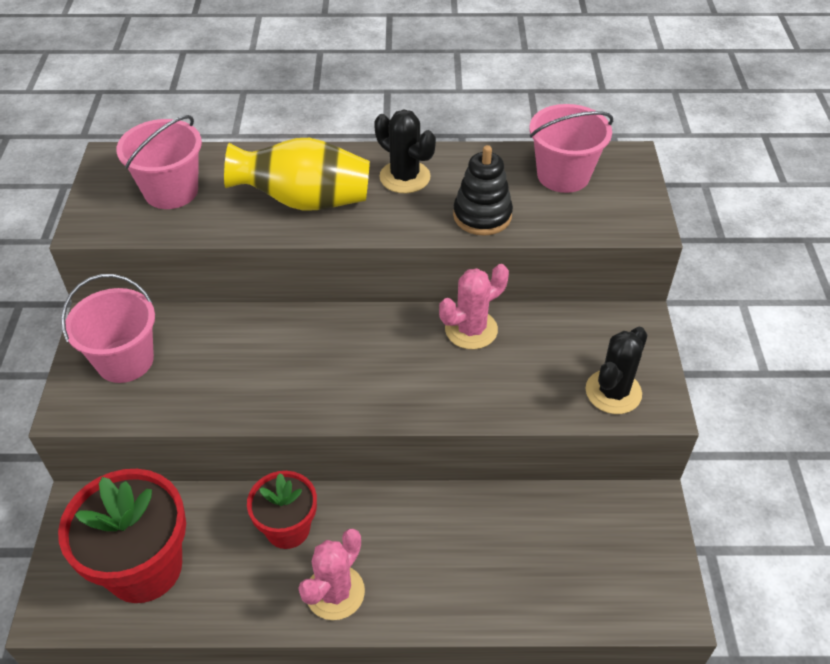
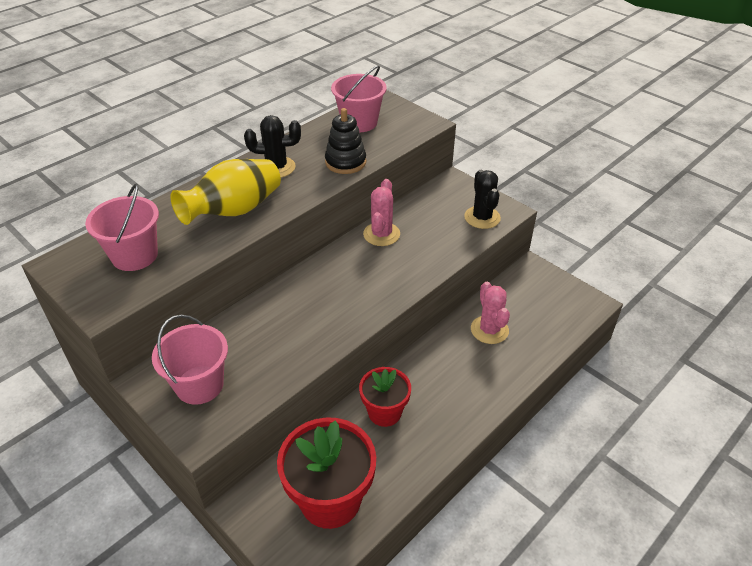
camera: 45 degrees left, 5 degrees down
(335, 592) = (448, 420): pink cactus -> pink cactus (489, 330)

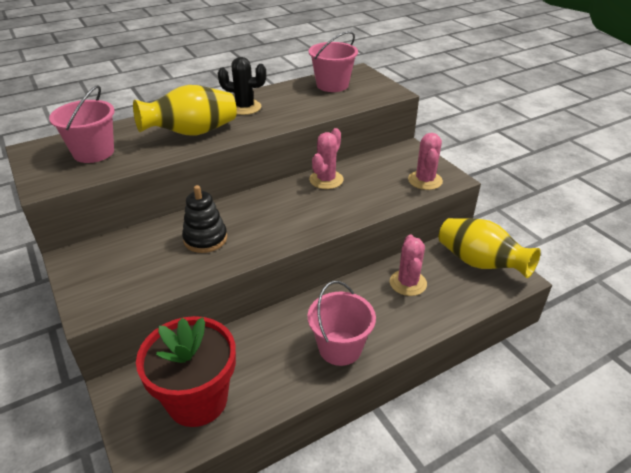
camera: 15 degrees right, 5 degrees down
(199, 385) = (111, 269): pink bucket -> pink bucket (340, 348)
(345, 162) = (305, 111): black stacking toy -> black stacking toy (205, 239)
(384, 412) = (280, 334): red flower pot -> none
(482, 217) = (425, 180): black cactus -> pink cactus
(550, 294) = (479, 263): none -> yellow vase

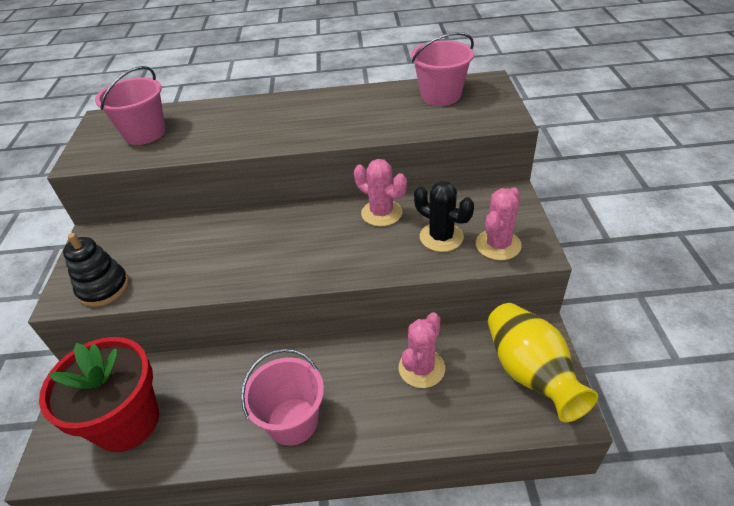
camera: 30 degrees right, 5 degrees up
(192, 133) = (246, 129): yellow vase -> none
(205, 239) = (211, 251): black stacking toy -> black stacking toy (103, 288)
(244, 107) = (321, 108): black cactus -> black cactus (441, 237)
(326, 180) = (381, 213): pink cactus -> pink cactus turned 75 degrees clockwise

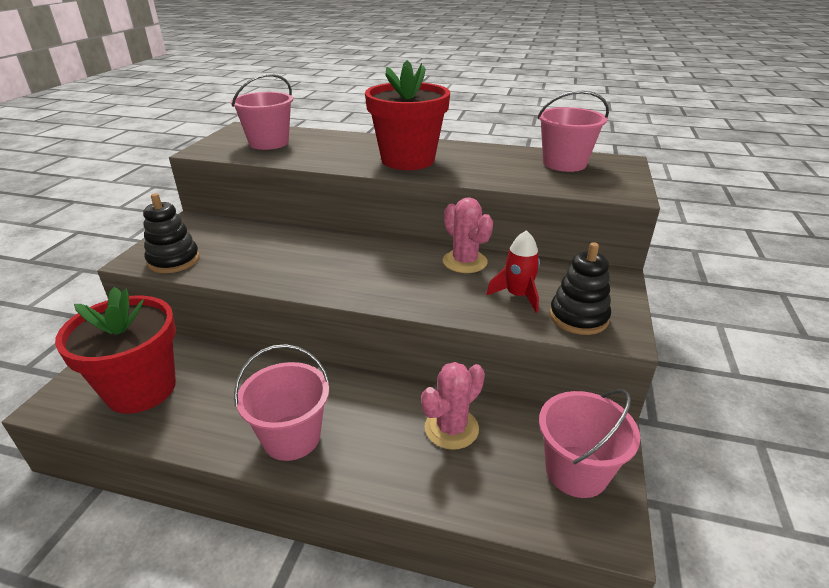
camera: 15 degrees right, 10 degrees down
(298, 124) = (408, 160): none -> red flower pot
(441, 237) = (517, 296): black cactus -> red rocket
(498, 245) = (578, 317): pink cactus -> black stacking toy
(530, 373) = (576, 471): yellow vase -> pink bucket

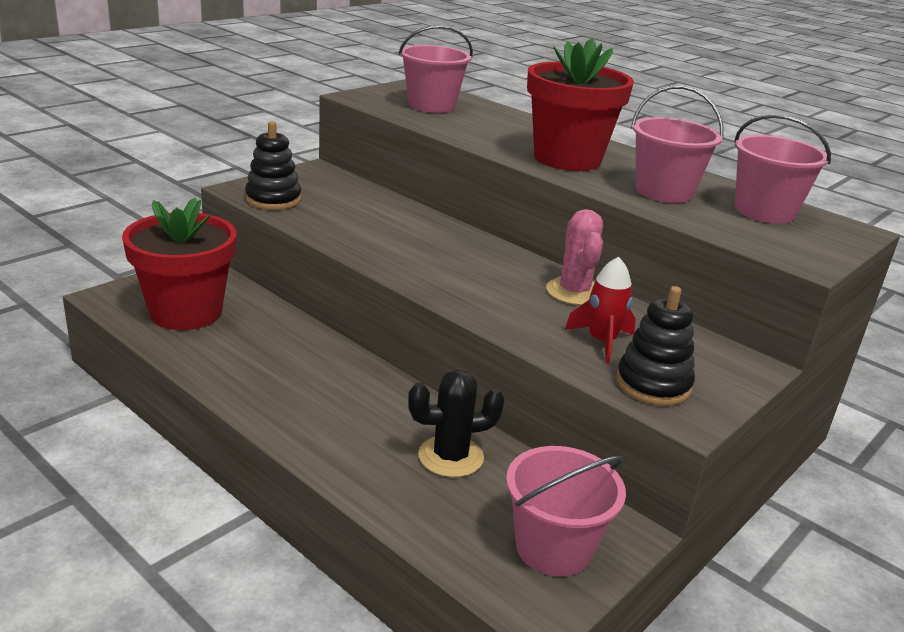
camera: 25 degrees right, 5 degrees down
(291, 437) = (287, 400): pink bucket -> pink bucket (664, 191)
(451, 428) = (451, 457): pink cactus -> black cactus

